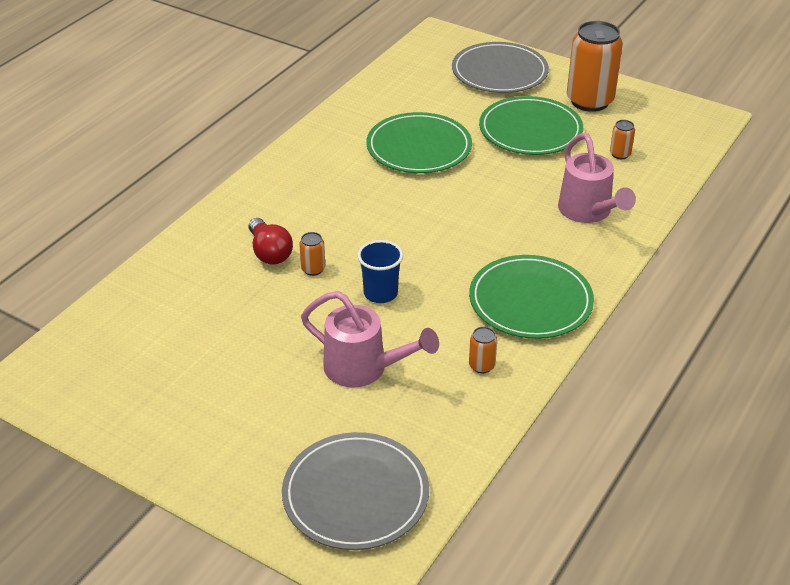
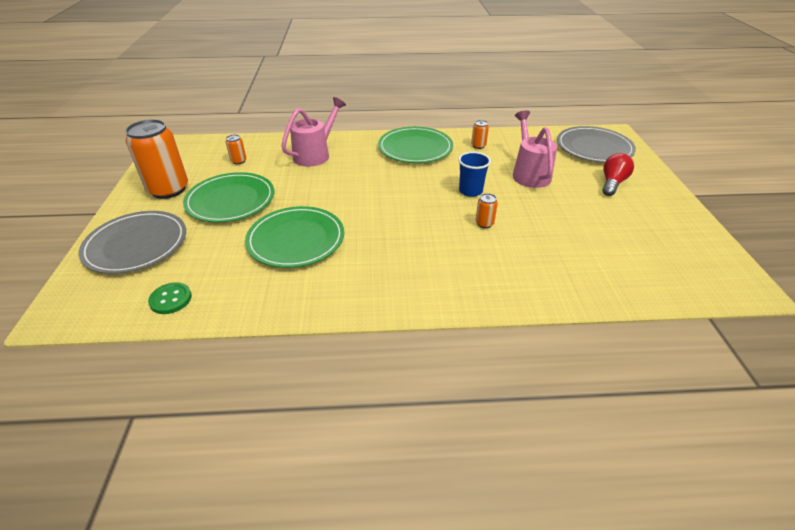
camera: 125 degrees left, 0 degrees up
(269, 252) = (494, 250): red light bulb -> red light bulb (612, 183)
(404, 75) = (171, 299): none -> green button

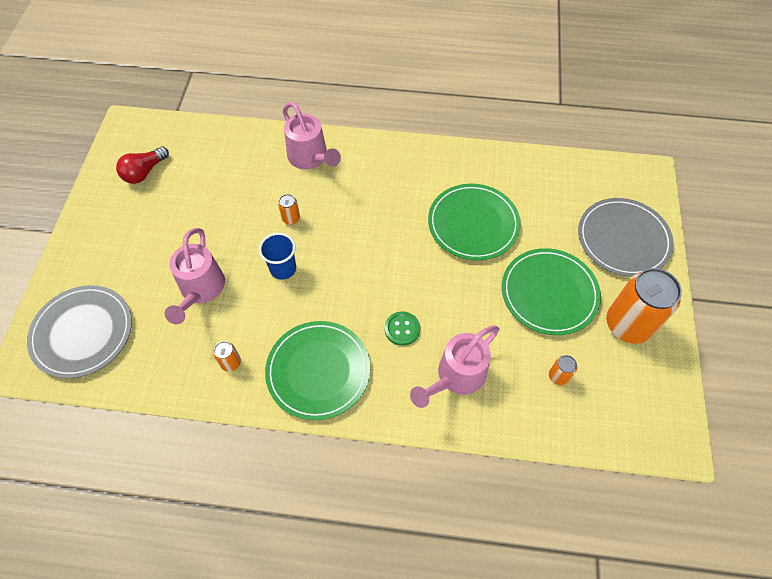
camera: 170 degrees left, 20 degrees up
(171, 299) = (567, 175): green button -> green button (402, 329)
(495, 279) = (310, 158): none -> pink watering can
(612, 183) = (121, 258): red light bulb -> red light bulb (144, 172)

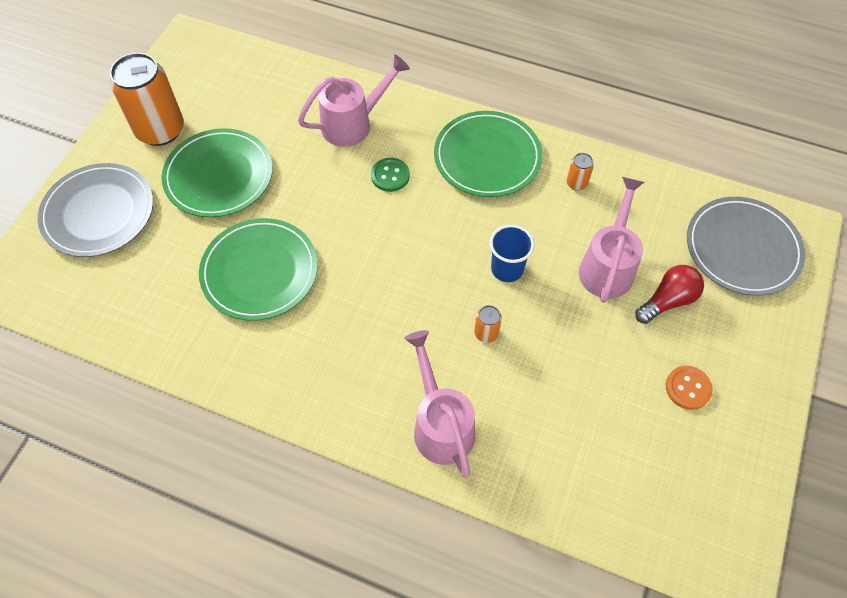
camera: 165 degrees left, 0 degrees up
(142, 214) = (688, 388): none -> orange button
(144, 172) = (691, 461): red light bulb -> red light bulb (667, 301)
(558, 376) = (257, 104): orange can -> none

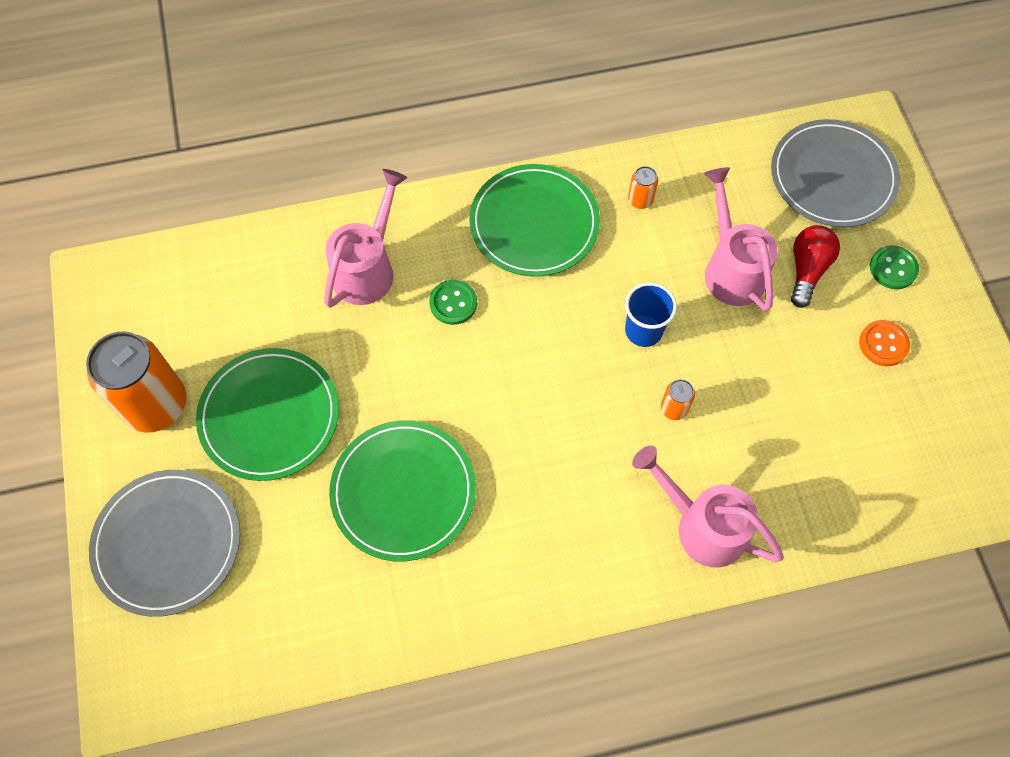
camera: 35 degrees left, 5 degrees up
(740, 340) = (893, 268): none -> green button

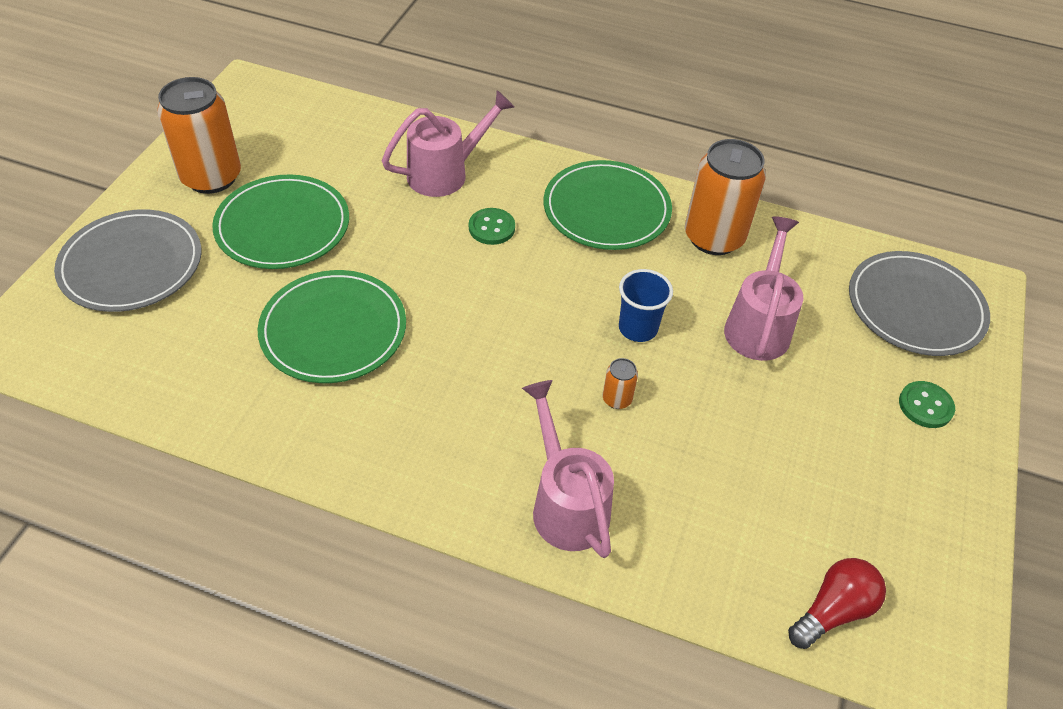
camera: 30 degrees right, 15 degrees down
(640, 200) = (714, 237): orange can -> orange can, size x2.36
(807, 270) = (833, 363): red light bulb -> red light bulb (833, 610)
(883, 344) = (868, 460): orange button -> none

